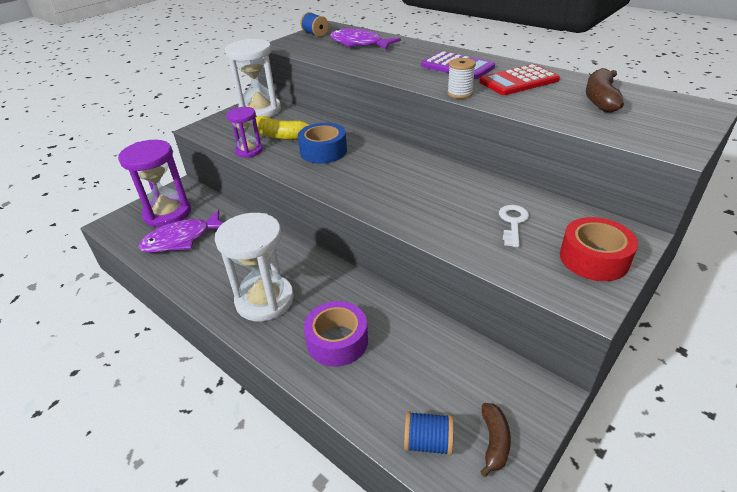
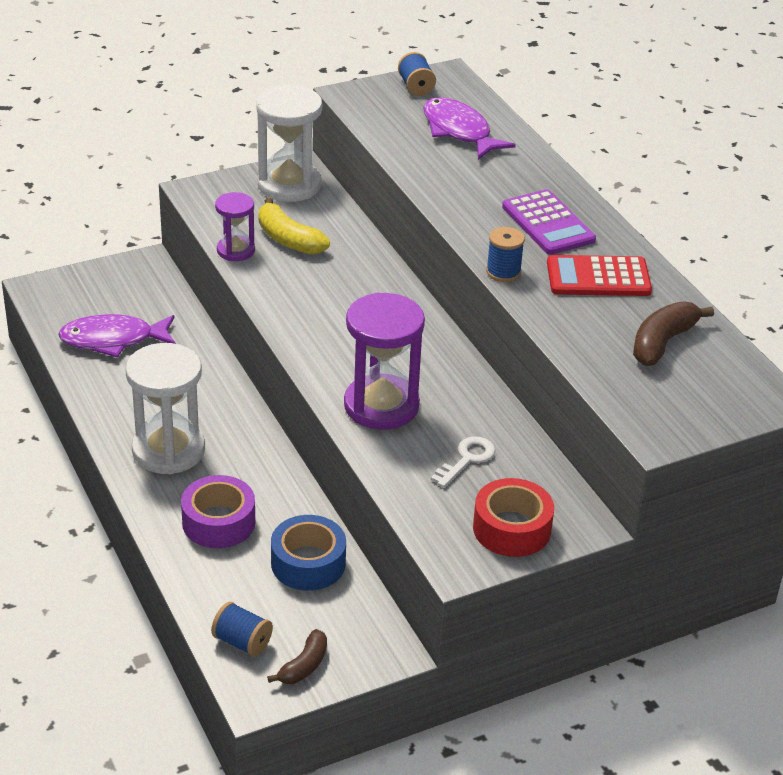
camera: 20 degrees right, 0 degrees up
(167, 213) = (112, 297): purple hourglass -> purple hourglass (381, 406)
(323, 151) = (326, 284): blue tape -> blue tape (308, 563)
(460, 93) = (503, 272): white spool -> blue spool

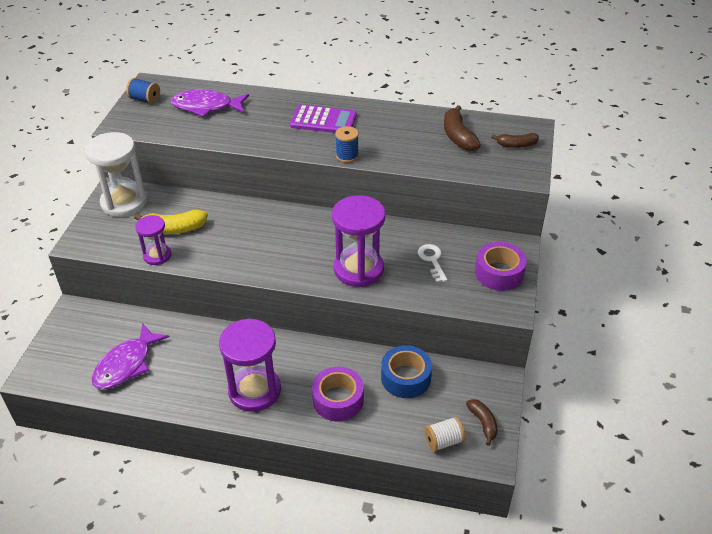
camera: 50 degrees left, 5 degrees up
(168, 450) = (254, 390): white hourglass -> purple hourglass
(242, 642) = (443, 441): blue spool -> white spool
(511, 529) = (499, 273): red tape -> purple tape
(598, 277) = (386, 128): red calculator -> none
(713, 400) = (516, 145): none -> brown banana

